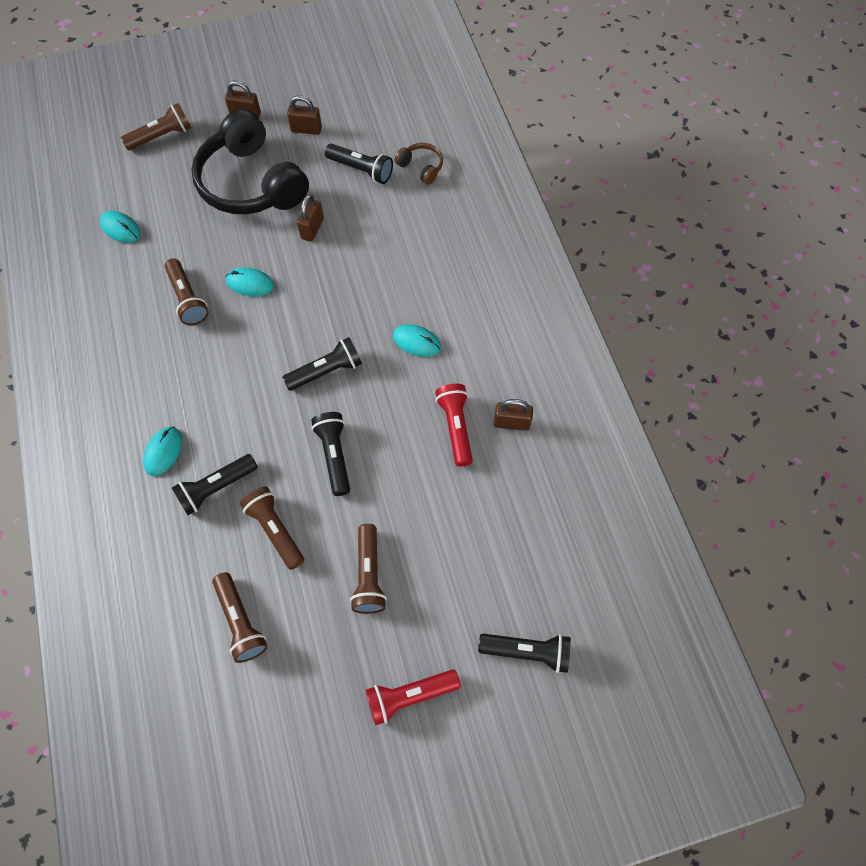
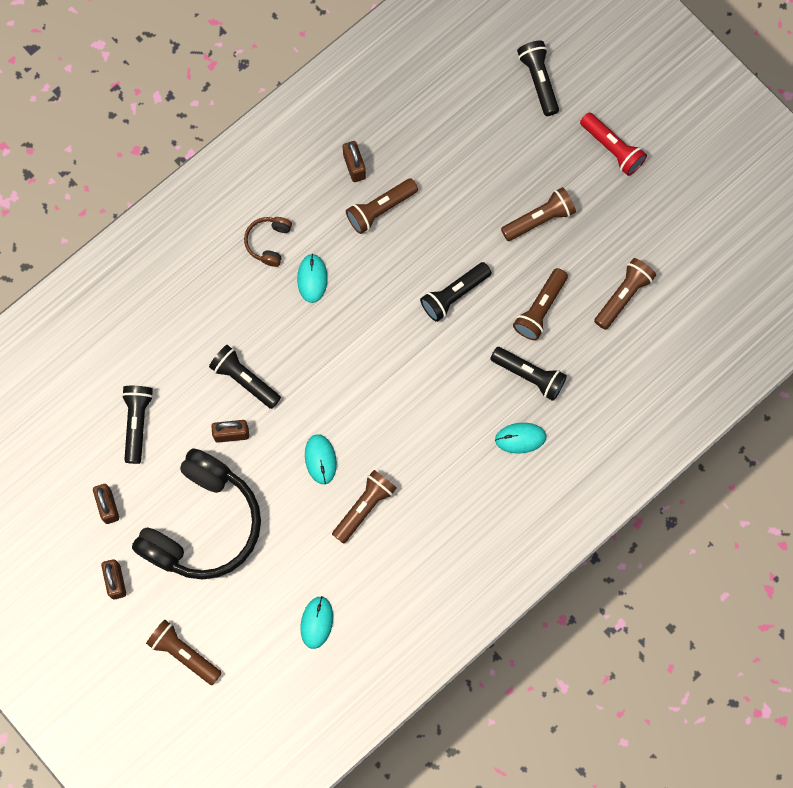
camera: 115 degrees left, 10 degrees up
(326, 371) = (379, 342): black flashlight -> black flashlight (245, 380)
(421, 167) = (108, 366): brown headphones -> brown headphones (268, 242)
(456, 427) = (380, 209): red flashlight -> brown flashlight

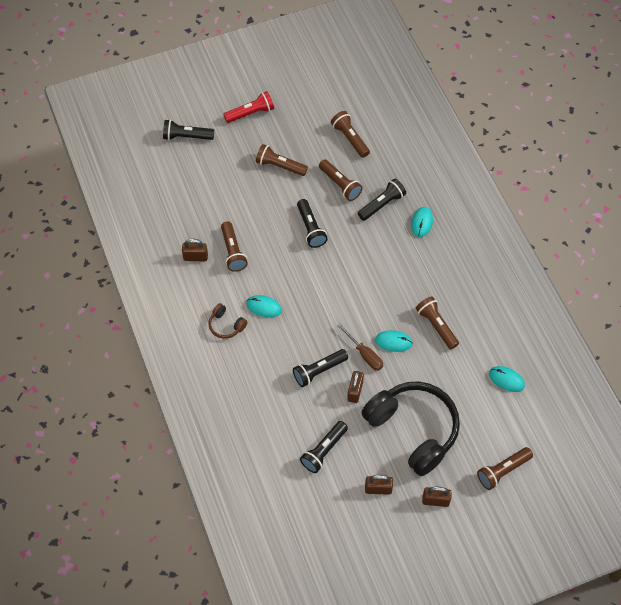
camera: 70 degrees left, 15 degrees down
(137, 423) = (324, 450): black flashlight -> black flashlight turned 75 degrees counterclockwise
(289, 428) = (364, 354): none -> brown screwdriver
(539, 219) = (280, 166): brown flashlight -> brown flashlight turned 60 degrees counterclockwise

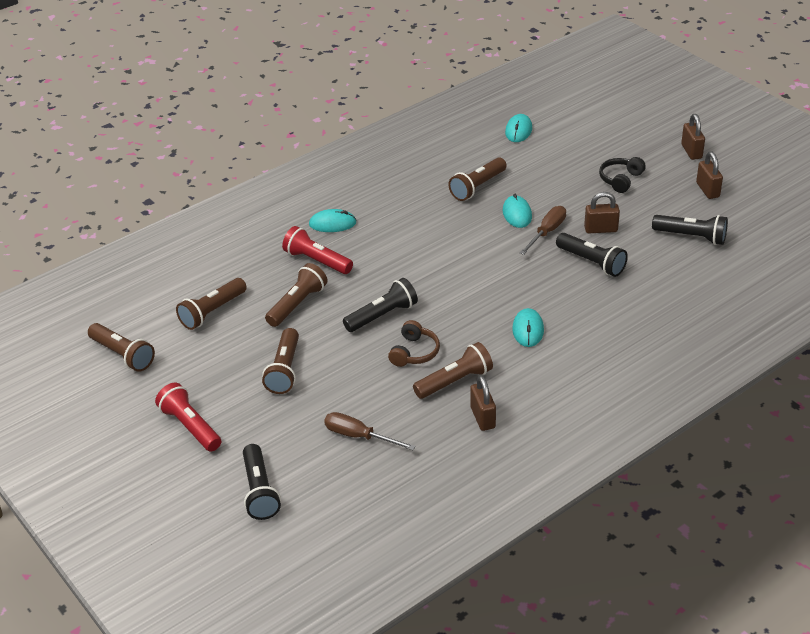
camera: 105 degrees left, 20 degrees down
(208, 191) = (359, 436): none -> brown screwdriver
(226, 325) = (575, 358): brown headphones -> brown headphones (414, 352)
(382, 204) = (317, 261): black flashlight -> red flashlight
(413, 430) = (620, 180): black headphones -> black headphones, size x0.42
(502, 471) = (627, 117): brown flashlight -> brown flashlight (122, 355)

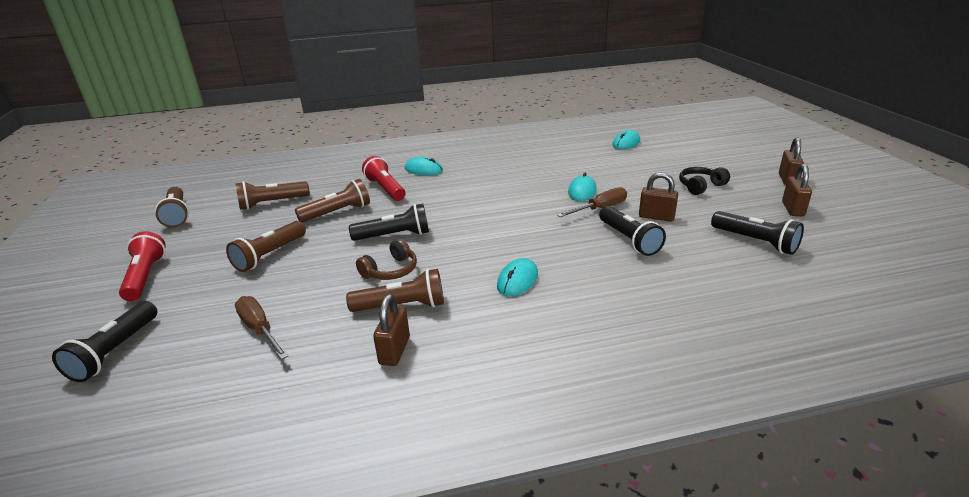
camera: 25 degrees right, 10 degrees down
(477, 187) = (562, 169): brown flashlight -> none

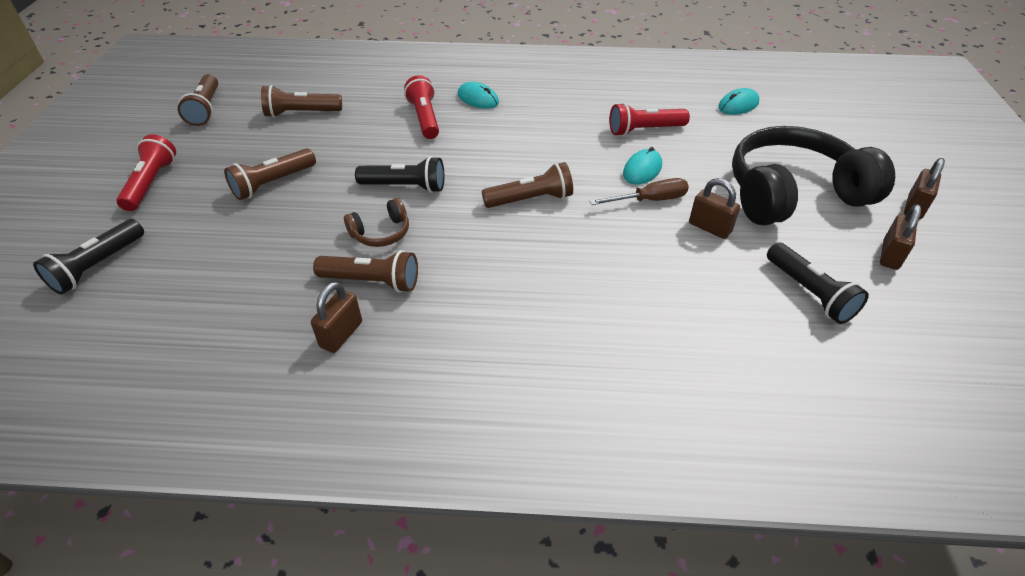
camera: 15 degrees right, 15 degrees up
(260, 329) = (229, 274): brown screwdriver -> none
(337, 212) = (361, 141): brown flashlight -> brown flashlight (530, 200)
(517, 280) = (505, 278): turquoise mouse -> none
(568, 168) = (644, 130): none -> red flashlight
(628, 240) = (658, 253): black flashlight -> none
(700, 186) = (792, 193): black headphones -> black headphones, size x2.40

